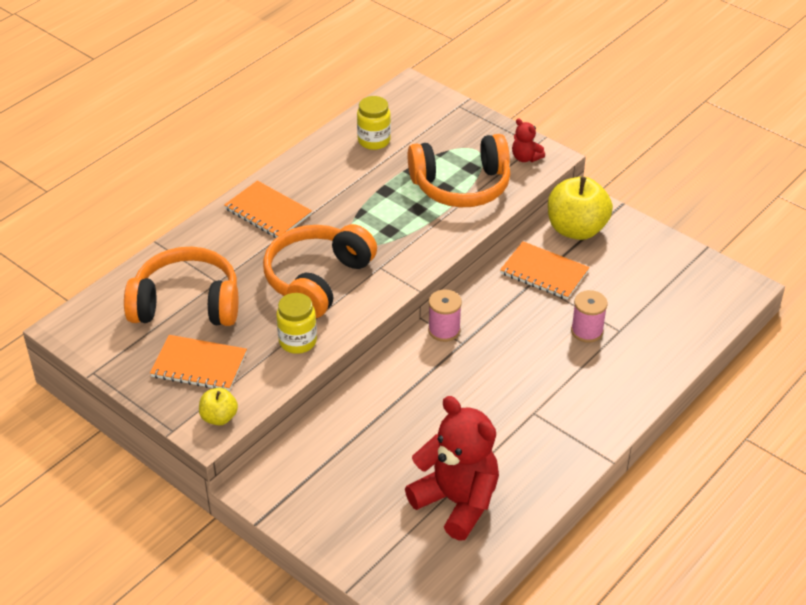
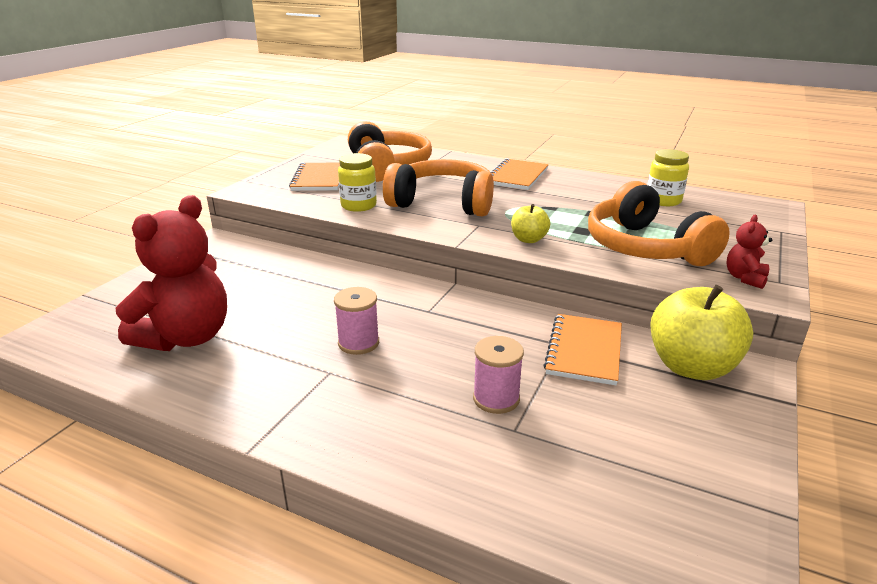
camera: 75 degrees right, 15 degrees down
(219, 417) = (260, 192): yellow apple -> yellow apple (528, 239)
(444, 330) = (443, 298): pink spool -> pink spool (358, 343)

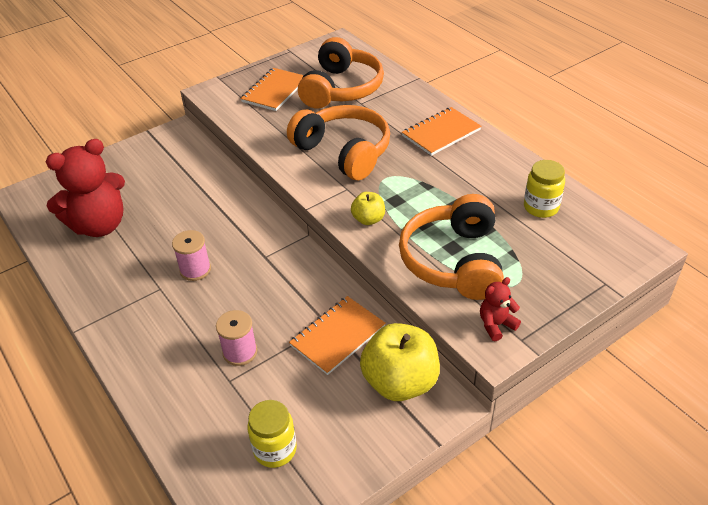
camera: 30 degrees right, 15 degrees up
(358, 206) = (276, 136): yellow jar -> yellow jar (275, 449)

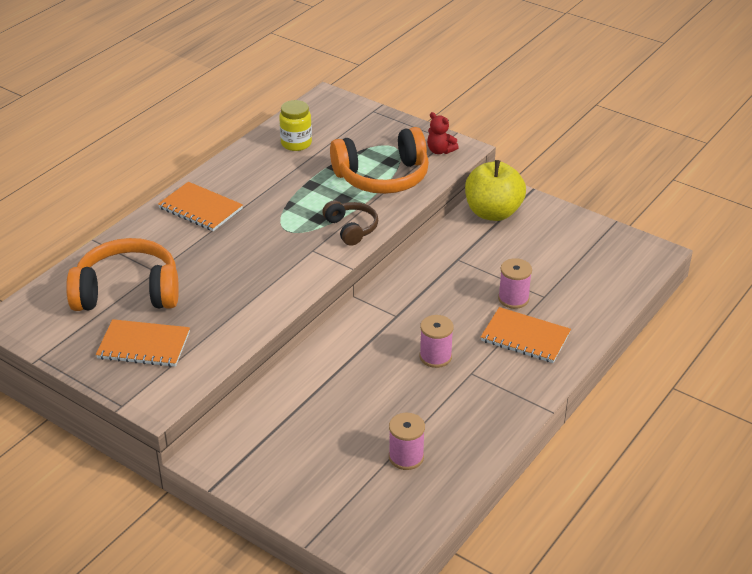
camera: 110 degrees left, 5 degrees down
(99, 225) = (406, 457): red teddy bear -> pink spool
(275, 449) = (586, 257): yellow jar -> none
(338, 336) = (467, 251): orange notebook -> orange notebook (525, 337)
(344, 152) = (253, 264): orange headphones -> none
(368, 219) = (351, 229): yellow apple -> brown headphones

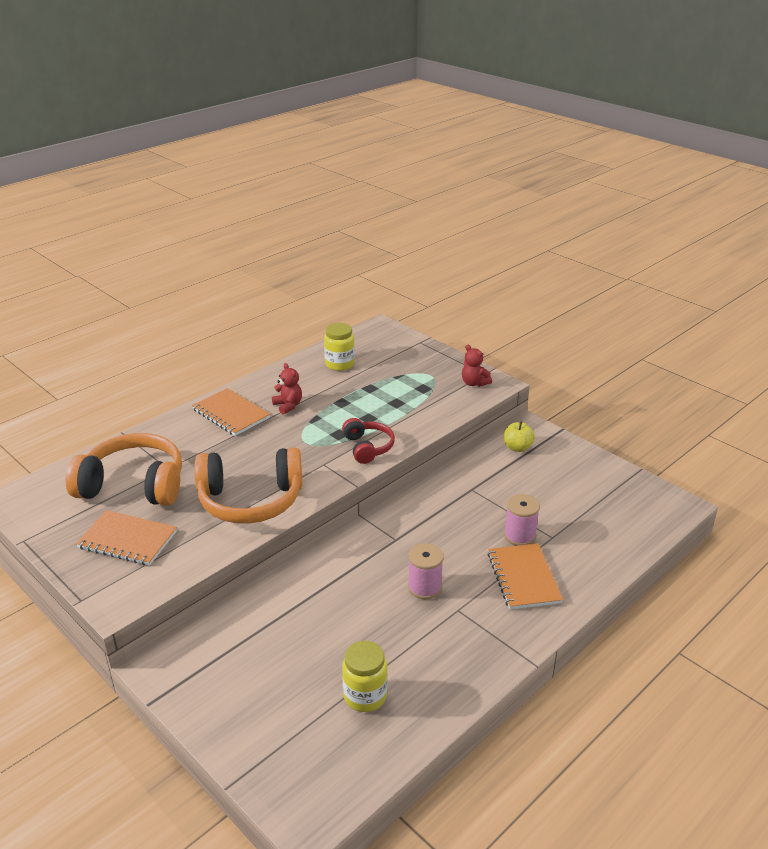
camera: 10 degrees right, 5 degrees down
(257, 194) = (288, 406): none -> red teddy bear
(351, 229) = (367, 447): brown headphones -> red headphones
(382, 177) = (412, 402): orange headphones -> orange headphones (250, 500)
(406, 457) = (365, 696): pink spool -> yellow jar
(493, 212) = (517, 447): yellow apple -> yellow apple, size x0.51
(525, 337) = (523, 578): orange notebook -> orange notebook turned 45 degrees clockwise

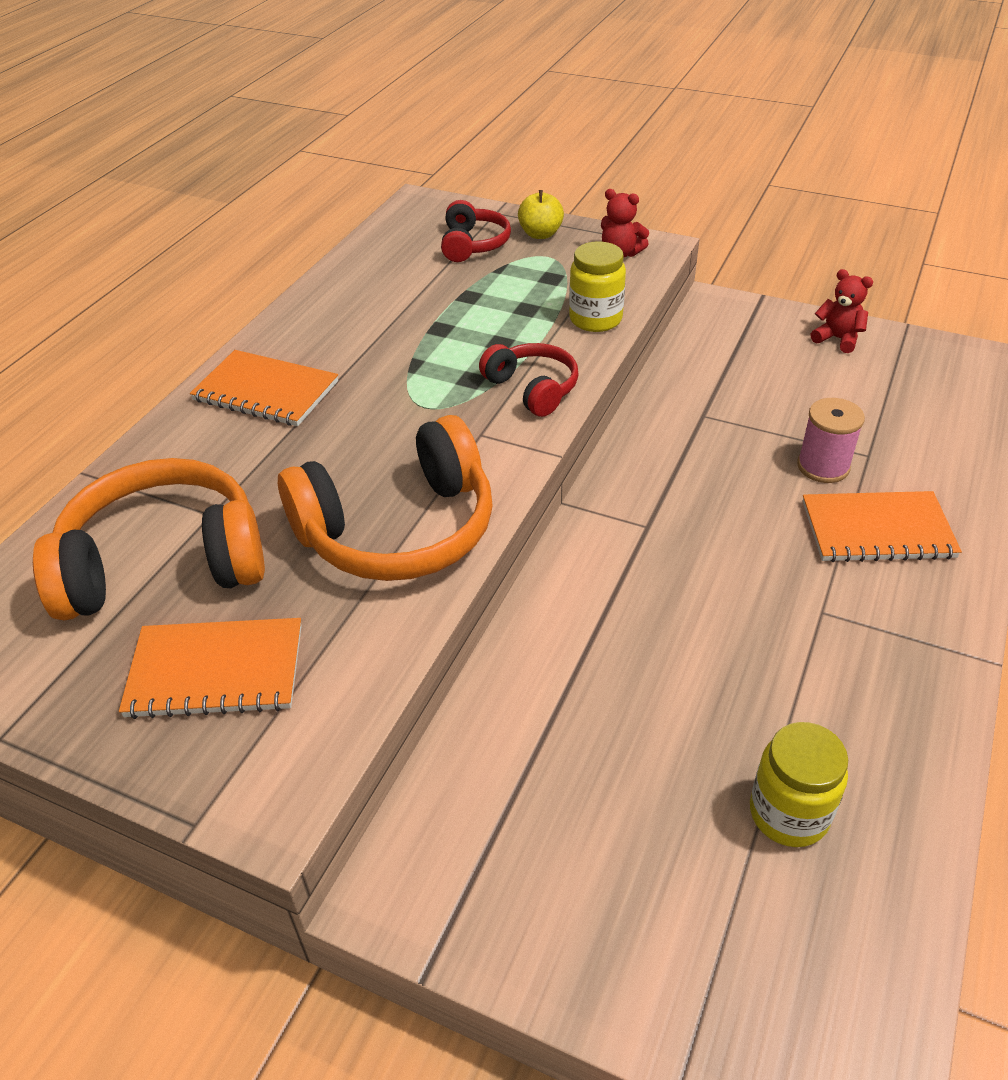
camera: 20 degrees left, 10 degrees up
(288, 406) = (355, 354): red teddy bear -> red teddy bear (837, 339)
(339, 364) = (395, 271): yellow jar -> yellow jar (595, 319)
(393, 358) = (473, 244): none -> red headphones
(424, 587) = (746, 591): pink spool -> none
(517, 447) = (722, 337): yellow apple -> yellow apple (540, 234)
(523, 578) = (877, 530): orange notebook -> orange notebook turned 60 degrees counterclockwise

